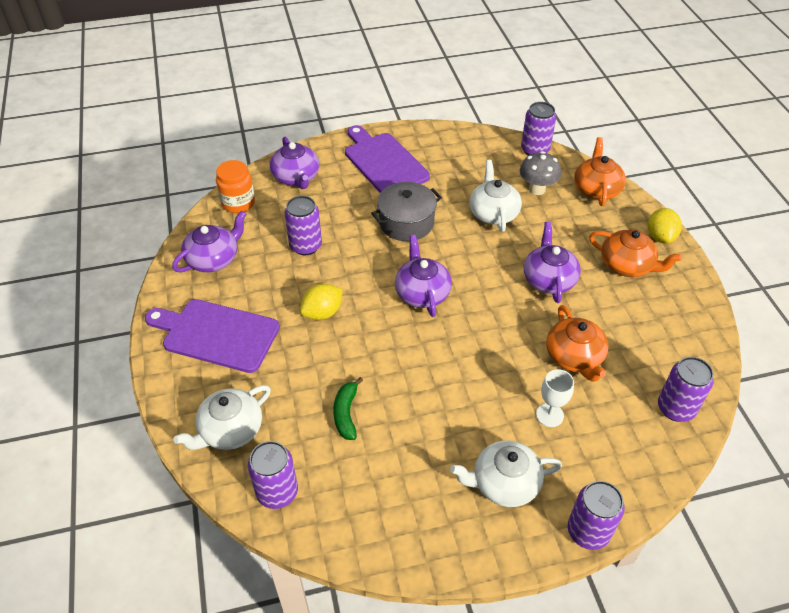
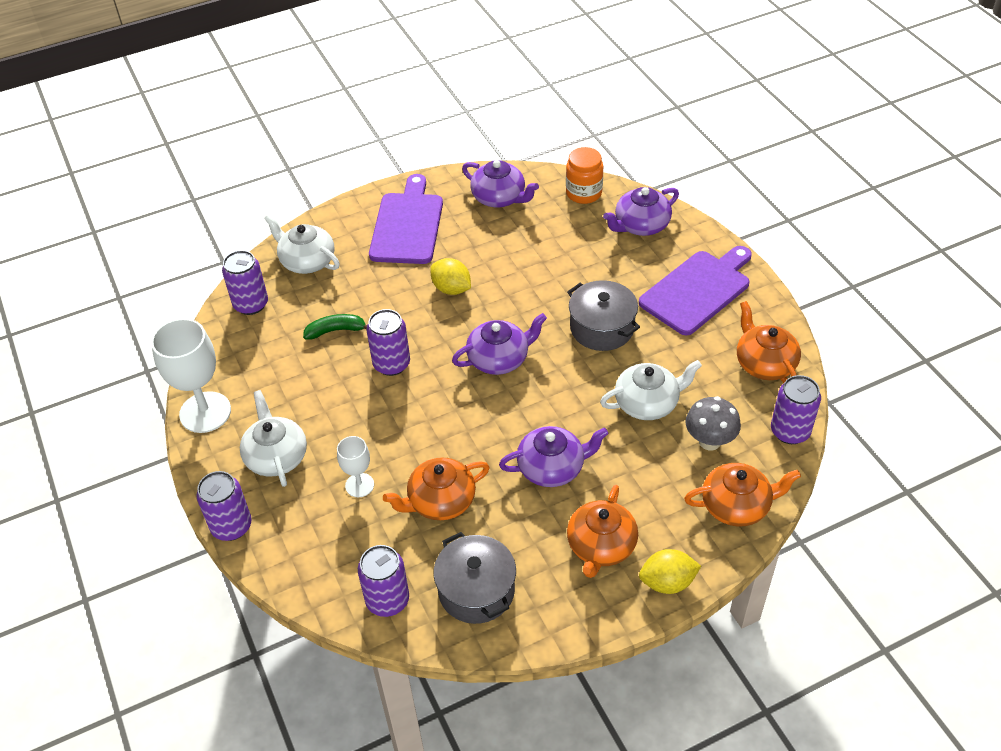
camera: 80 degrees right, 0 degrees up
(305, 246) = (538, 256): purple can -> purple can (391, 364)
(430, 550) = (205, 412): none -> white goblet
(469, 147) = (764, 363): none -> orange teapot
(666, 346) = (476, 590): none -> grey pot

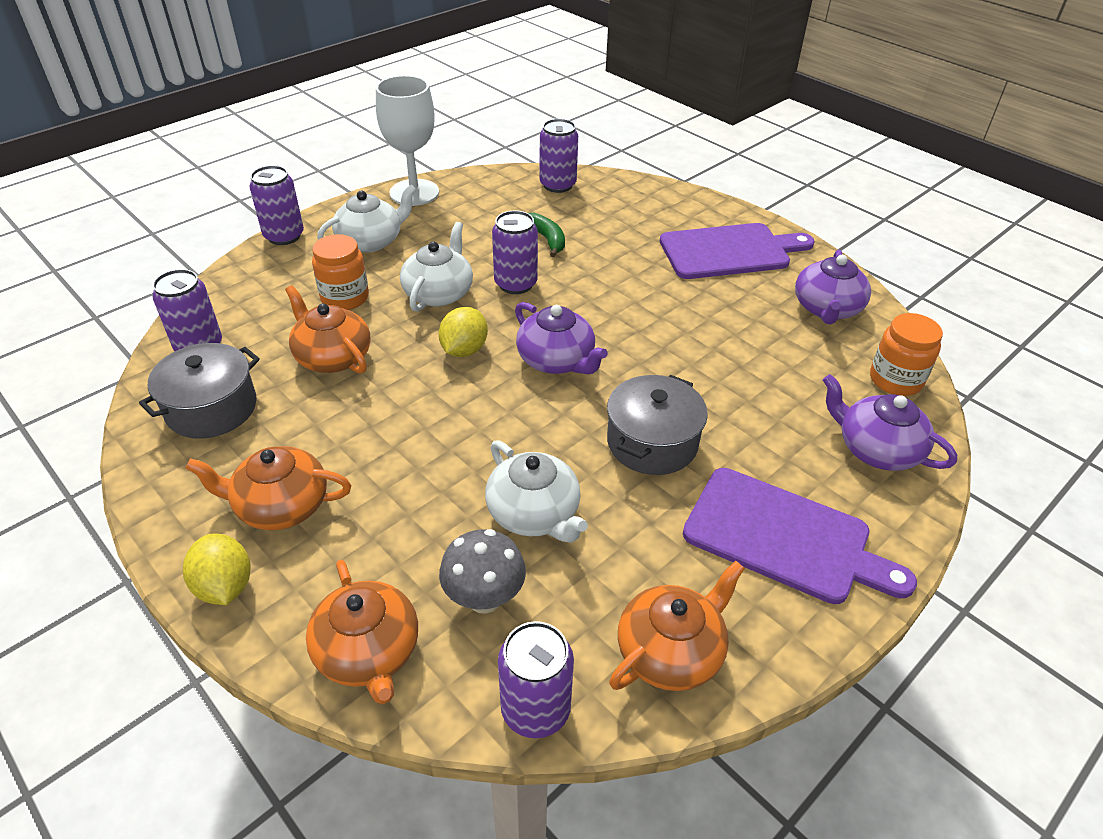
camera: 70 degrees right, 5 degrees down
(307, 261) = (634, 202): white teapot -> white teapot (439, 293)
(359, 485) = (345, 298): white goblet -> orange jar
(451, 289) = (649, 302): yellow lemon -> yellow lemon (464, 350)
(552, 467) = (398, 437): purple teapot -> none

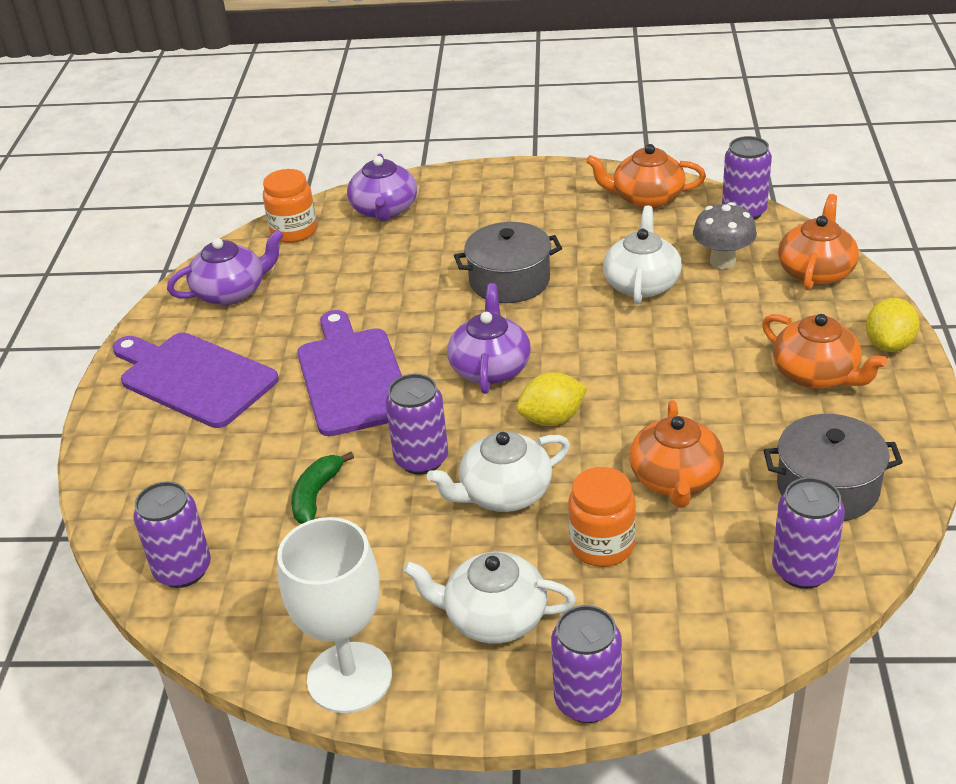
camera: 130 degrees left, 5 degrees down
(785, 537) = (513, 205): purple cutting board -> purple cutting board (352, 377)

